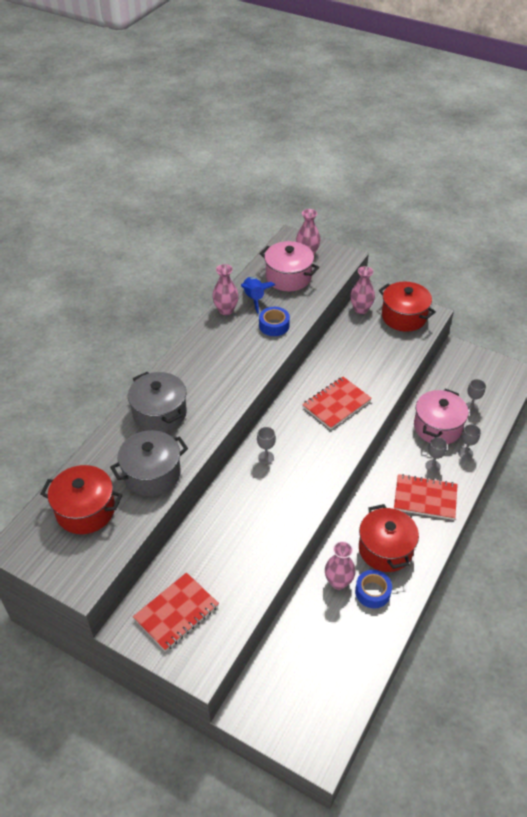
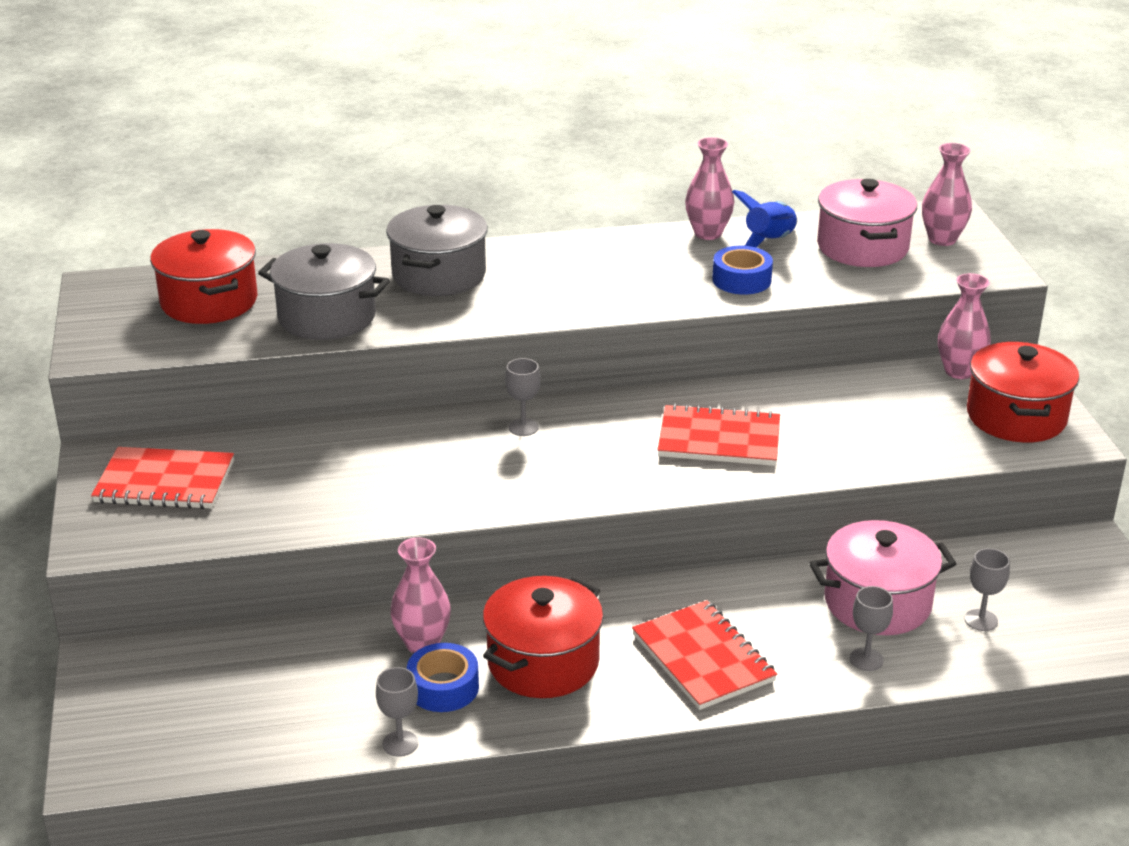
camera: 50 degrees right, 15 degrees down
(432, 466) = (784, 635): grey goblet -> grey goblet (400, 743)

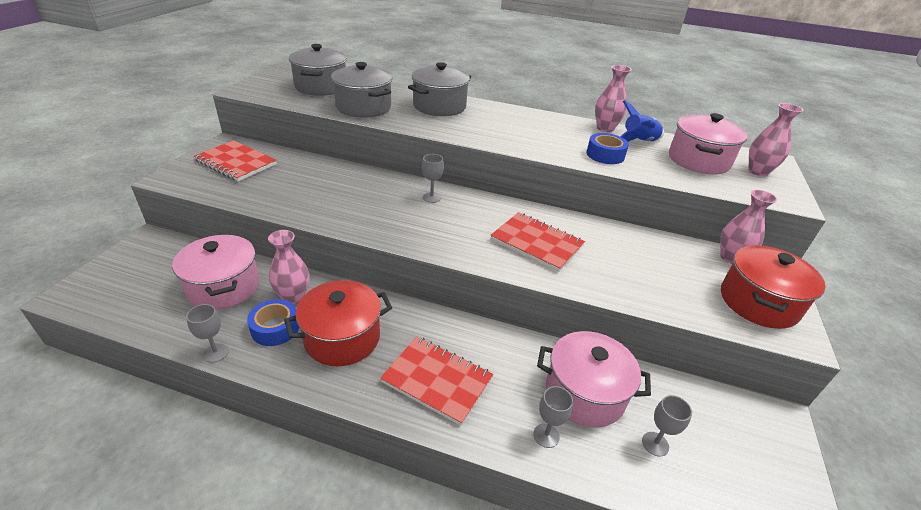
camera: 25 degrees right, 5 degrees up
(209, 301) = (321, 87): red pot -> grey pot
(309, 671) = (224, 287): none -> pink pot
(703, 658) = (437, 380): red notebook -> red notebook turned 60 degrees counterclockwise

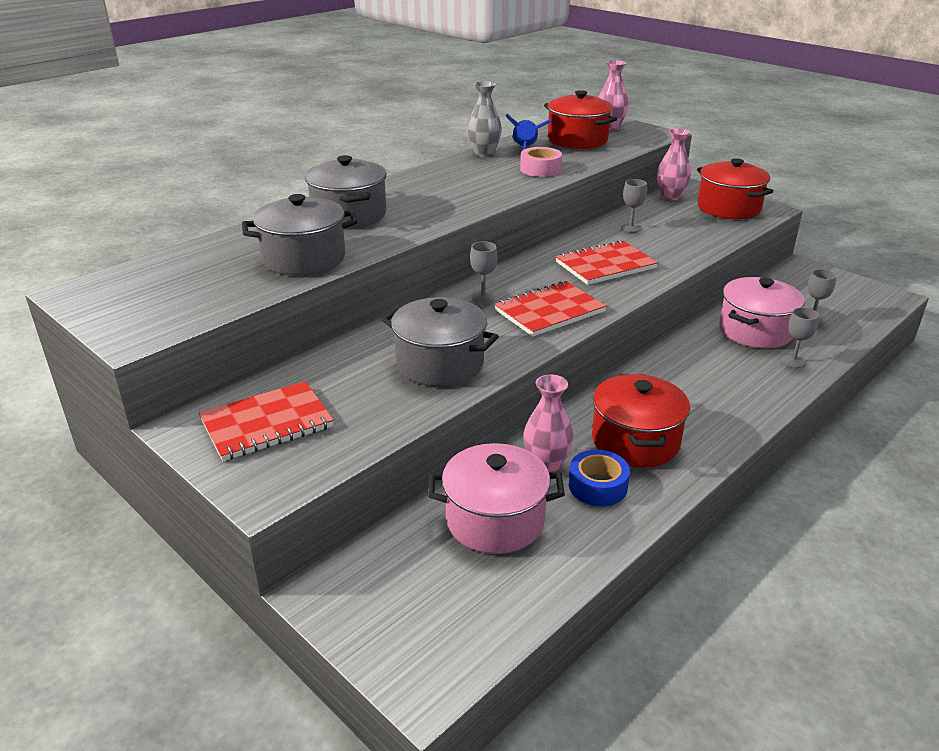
camera: 60 degrees left, 5 degrees down
(215, 353) = (621, 537): grey goblet -> grey goblet (630, 228)
(321, 87) = (193, 276): grey pot -> grey pot (440, 363)
(437, 380) = (716, 397): red notebook -> red notebook (549, 311)
(605, 128) = (484, 154): pink vase -> grey vase
(605, 155) = (540, 169): blue tape -> pink tape
(698, 160) = (577, 140): pink pot -> red pot

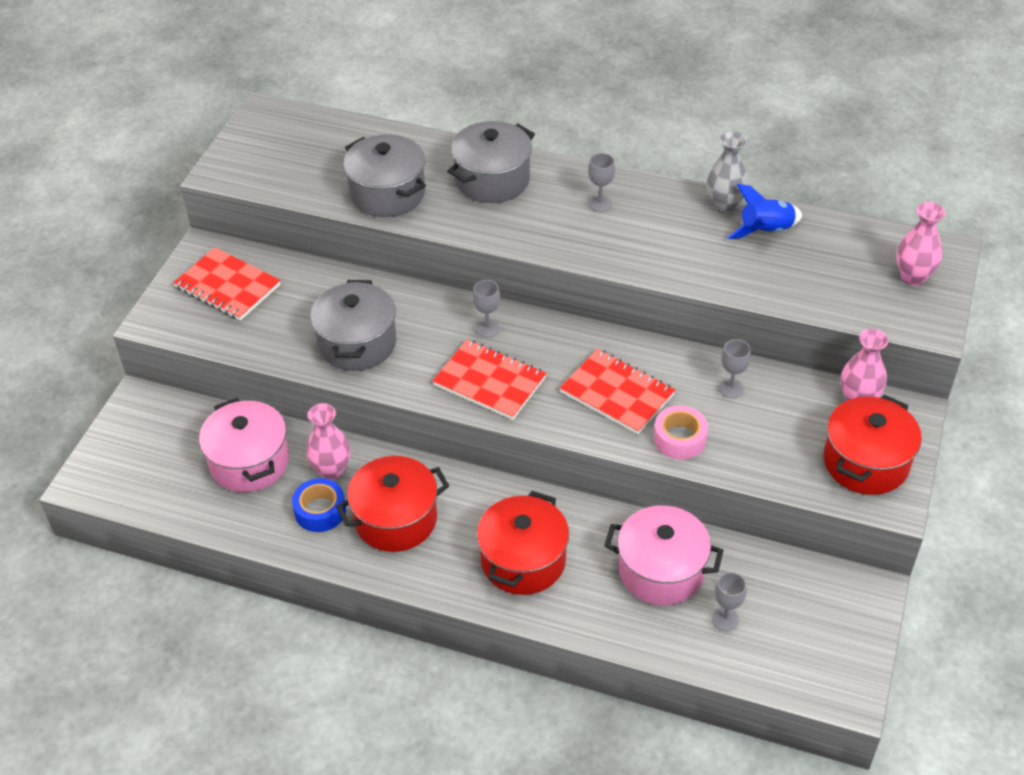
camera: 65 degrees right, 15 degrees up
(540, 169) = (711, 263): pink tape -> pink tape (679, 438)
(577, 140) = (837, 262): red pot -> red pot (523, 560)
(793, 361) = (613, 614): grey goblet -> grey goblet (600, 203)

